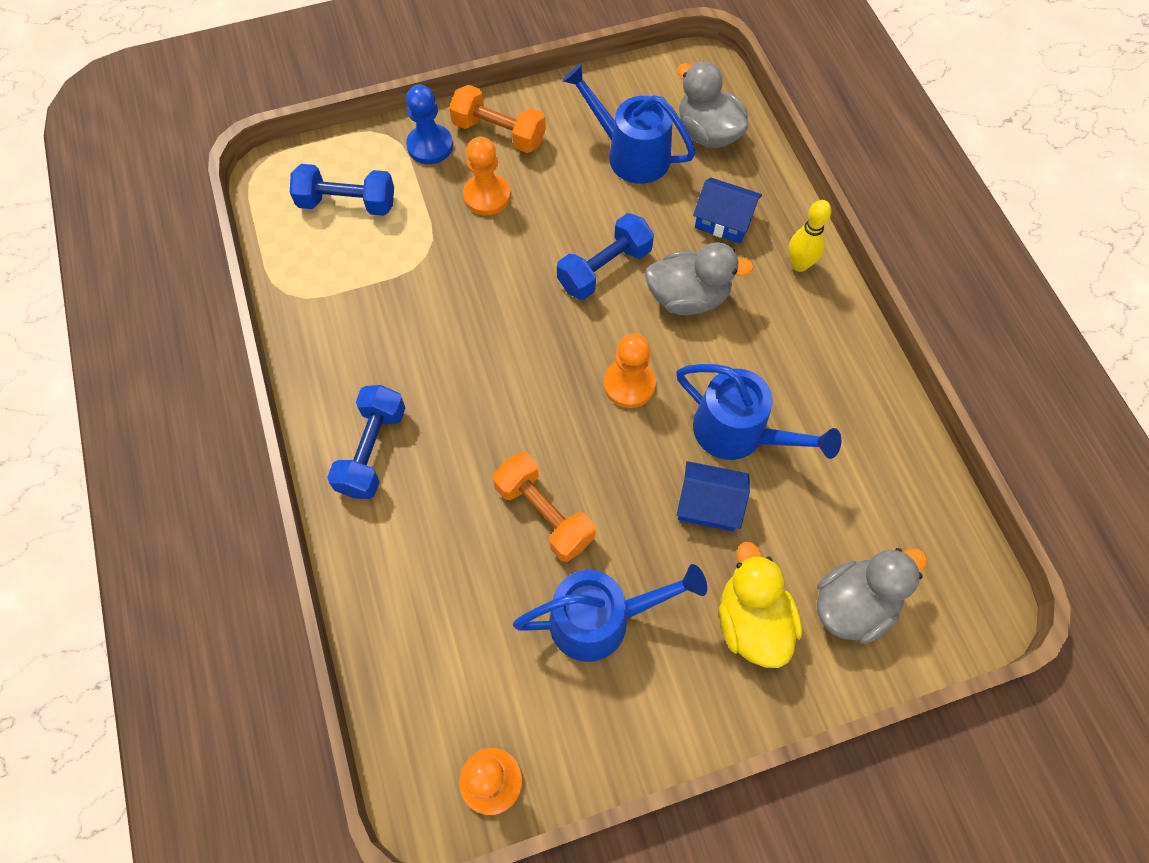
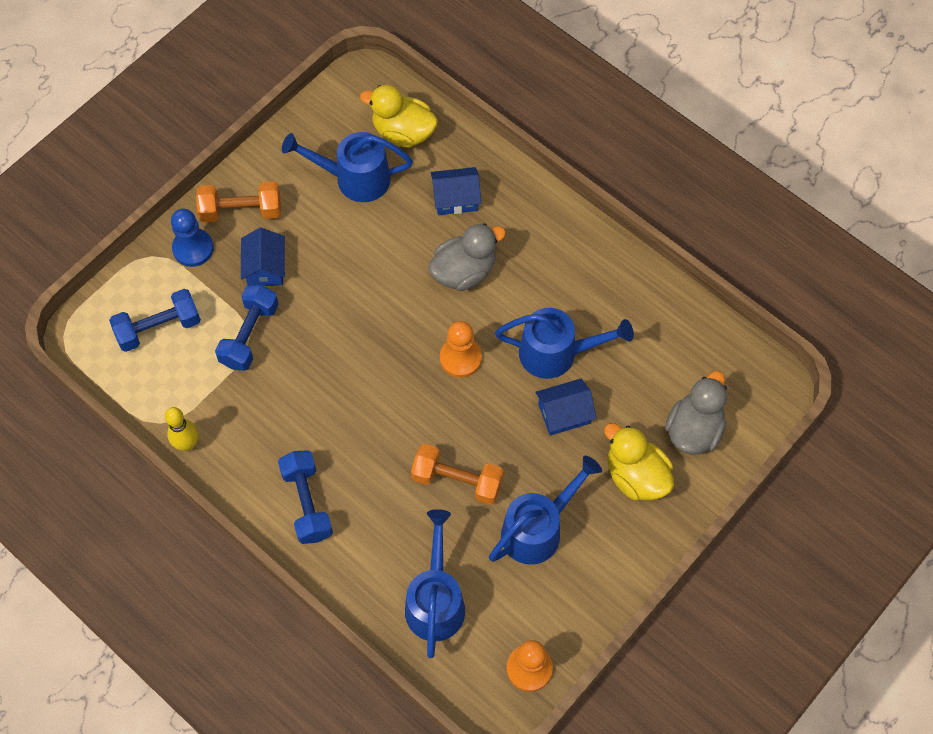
camera: 30 degrees left, 0 degrees up
(437, 635) = (435, 600): none -> blue watering can
(487, 196) = (265, 267): orange pawn -> blue house
(604, 268) = (390, 280): blue dumbbell -> blue dumbbell (249, 335)
(708, 133) = (403, 132): grey duck -> yellow duck
(799, 264) = (529, 206): yellow bowling pin -> yellow bowling pin (187, 444)

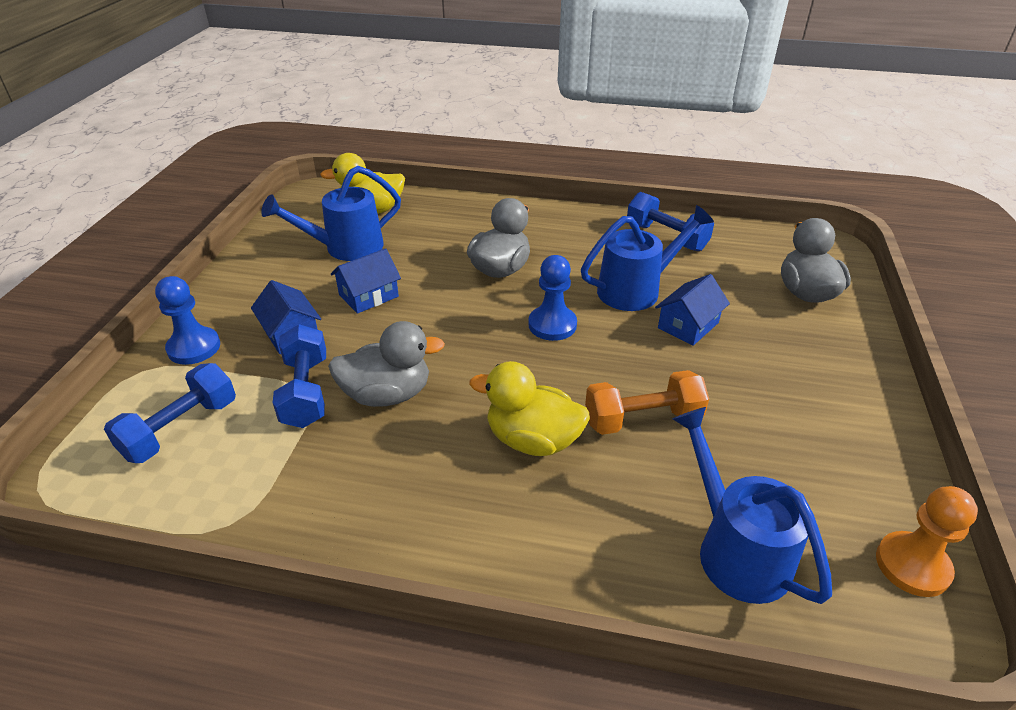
camera: 30 degrees left, 25 degrees down
(187, 444) = (281, 531): yellow bowling pin -> none
(241, 211) = (237, 303): orange dumbbell -> none
(302, 366) = (387, 394): none -> grey duck
(307, 503) = (489, 521): blue dumbbell -> blue dumbbell (666, 237)
(455, 198) = (452, 231): blue house -> blue house (368, 296)
(460, 358) = (552, 325): orange pawn -> blue pawn
(538, 528) = (765, 422): blue watering can -> none
(636, 476) = (800, 342): yellow duck -> yellow duck (532, 440)

